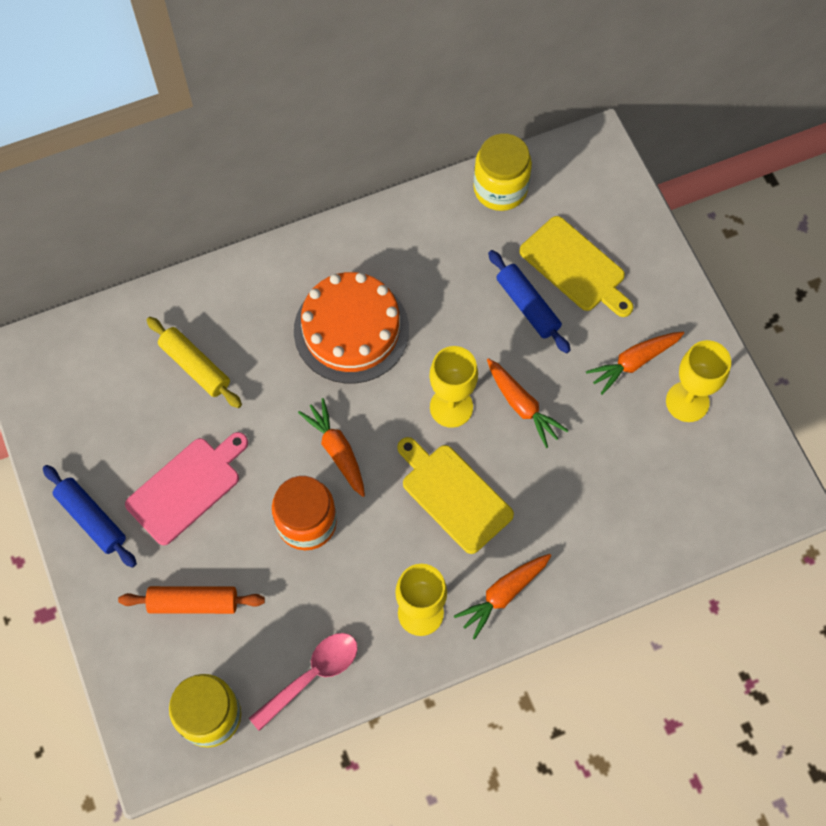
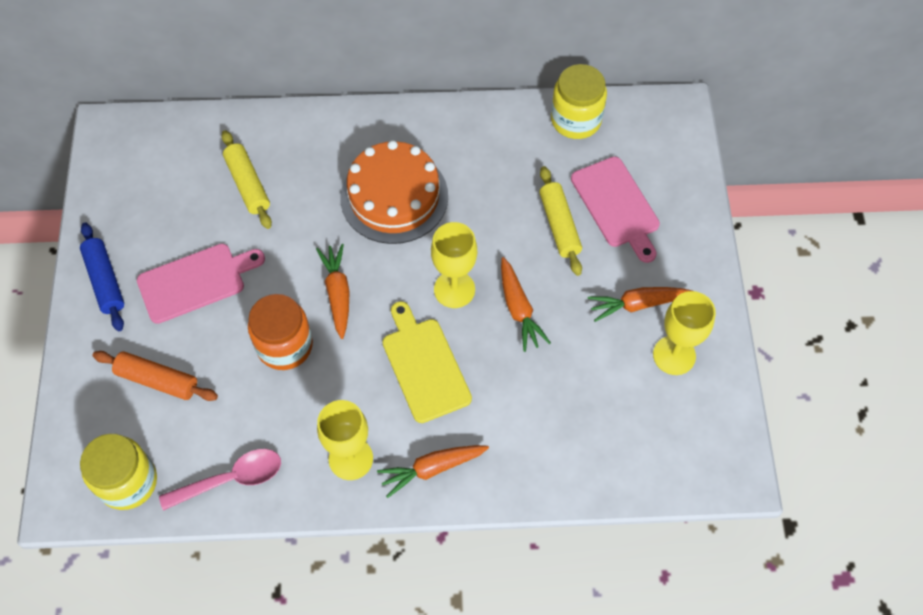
camera: 20 degrees right, 5 degrees down
(527, 306) = (559, 225): blue rolling pin -> yellow rolling pin
(575, 267) = (617, 206): yellow cutting board -> pink cutting board

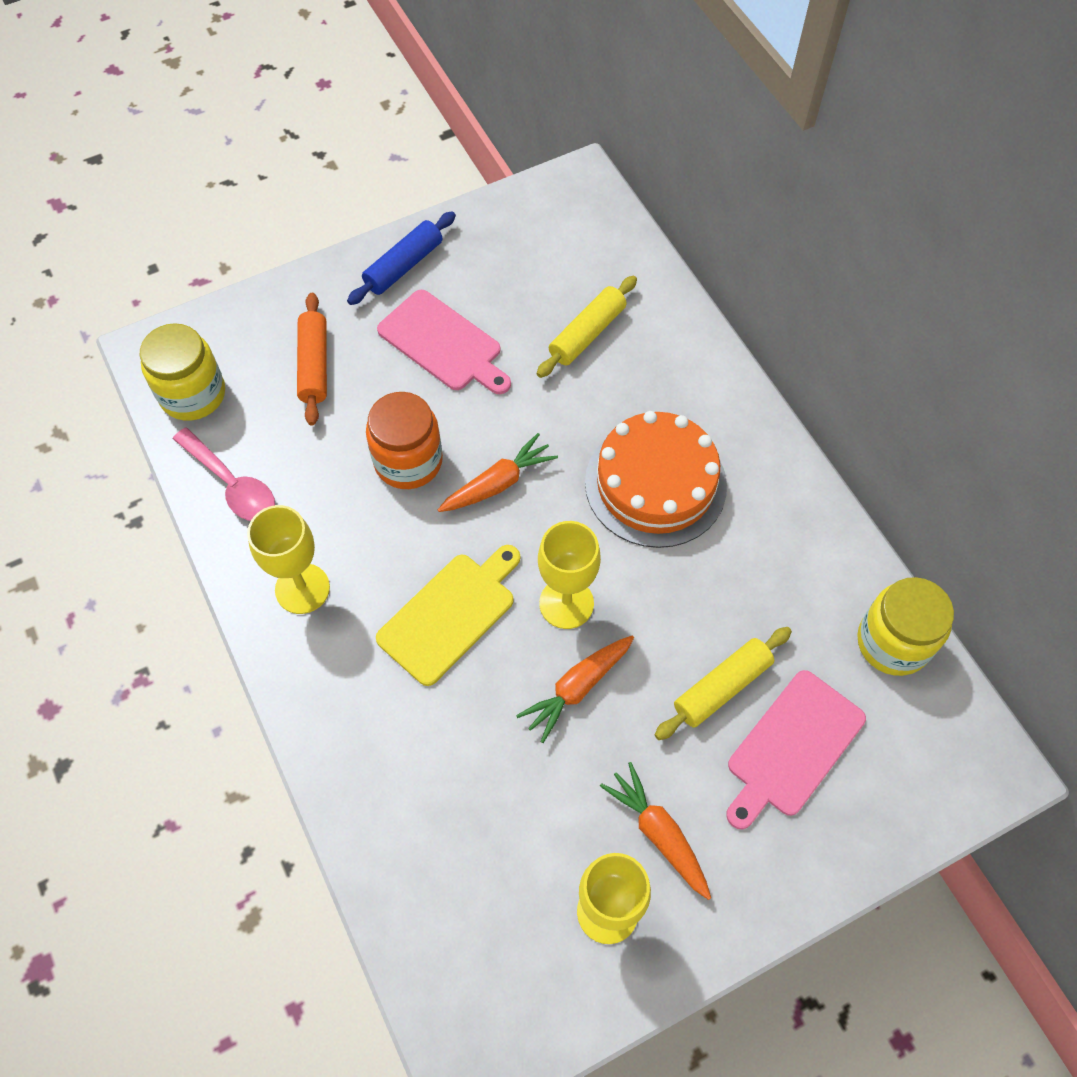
camera: 65 degrees right, 0 degrees up
(432, 468) = (325, 680): orange carrot -> none

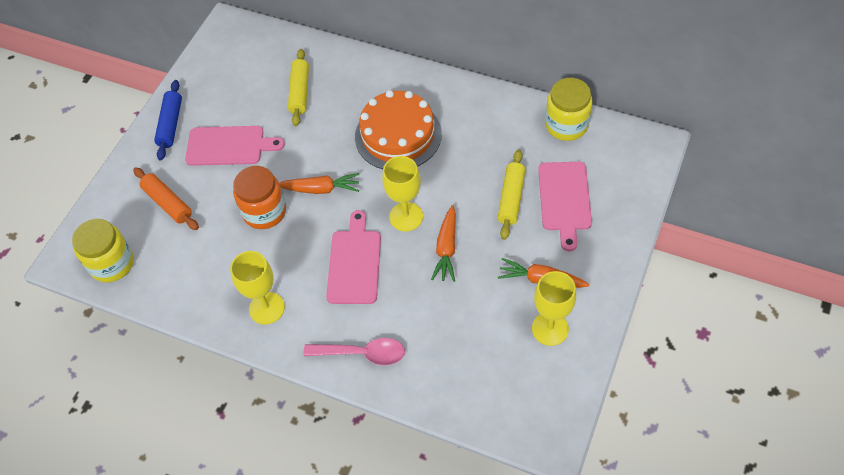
camera: 35 degrees left, 5 degrees down
(232, 484) = (178, 289): pink spoon -> pink spoon (362, 353)
(450, 614) = (354, 263): yellow cutting board -> pink cutting board
(498, 483) = (321, 189): orange carrot -> orange carrot turned 75 degrees clockwise

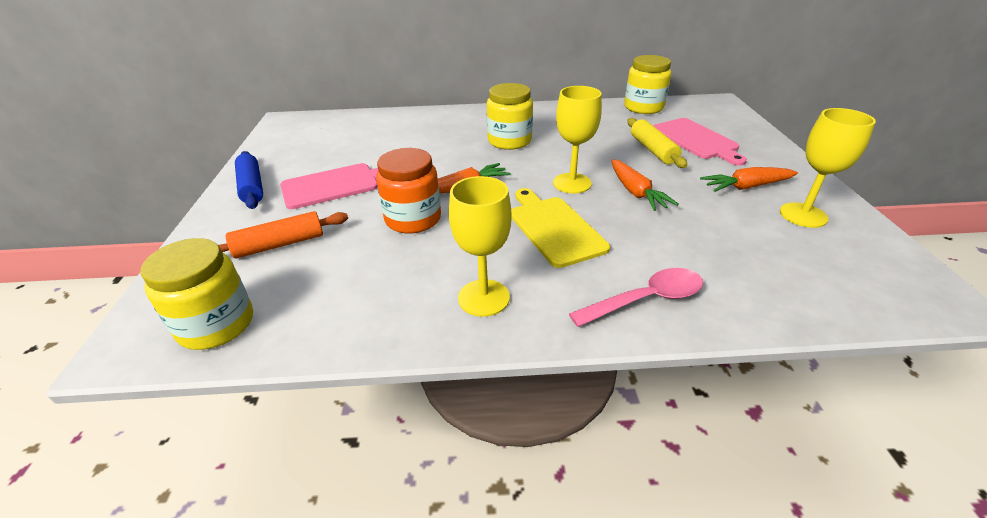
camera: 30 degrees left, 20 degrees down
(168, 203) = (280, 244): orange rolling pin -> orange rolling pin turned 45 degrees counterclockwise
(300, 92) = (389, 139): yellow rolling pin -> none
(354, 263) = (554, 228): pink cutting board -> yellow cutting board
(398, 135) = (509, 141): orange cake -> yellow jar

